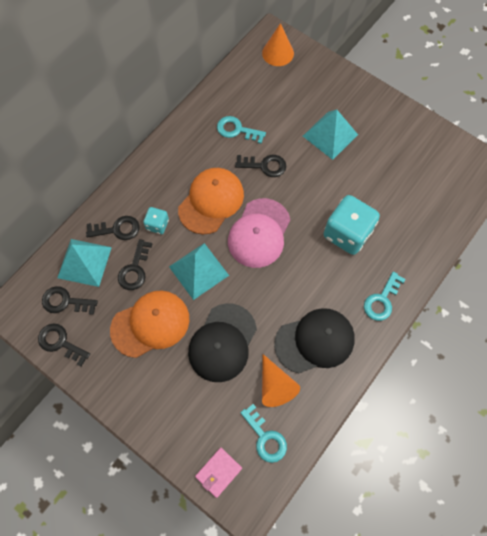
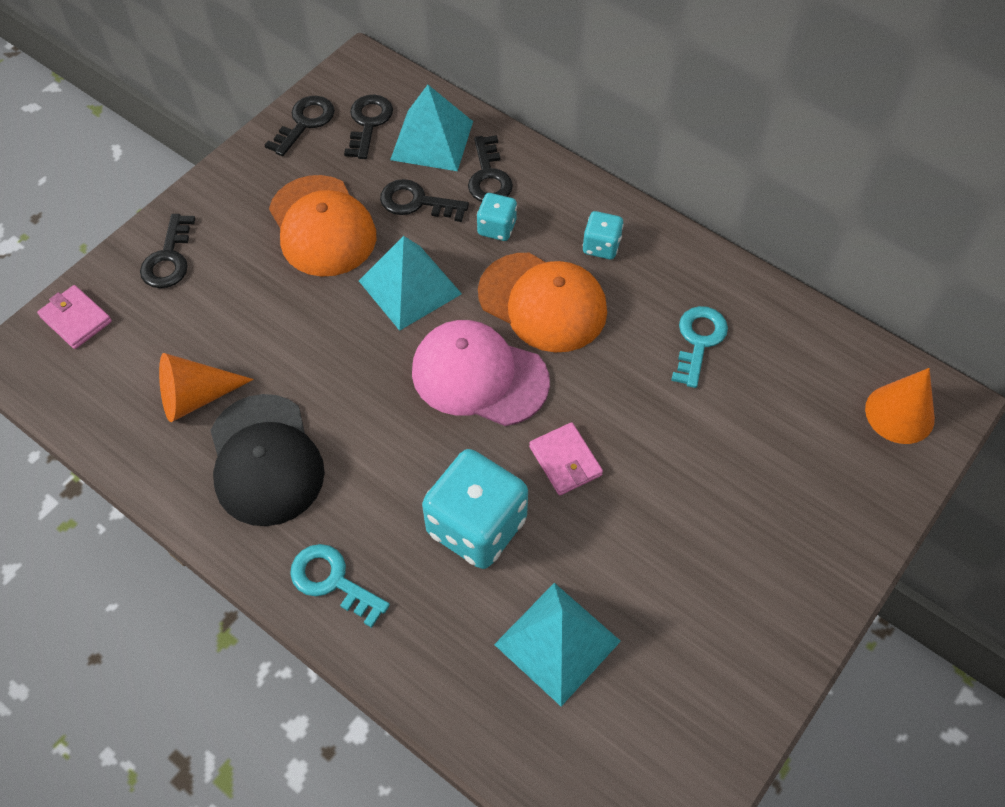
camera: 90 degrees right, 10 degrees down
(173, 171) = (601, 246): none -> turquoise dice
(222, 343) = (279, 322): black cap -> none
(264, 166) = (622, 386): black key -> black key (169, 258)
(265, 437) = (114, 382): turquoise key -> none
(309, 193) = (565, 461): none -> pink wallet
(330, 135) = (704, 506): turquoise pyramid -> turquoise pyramid (557, 642)

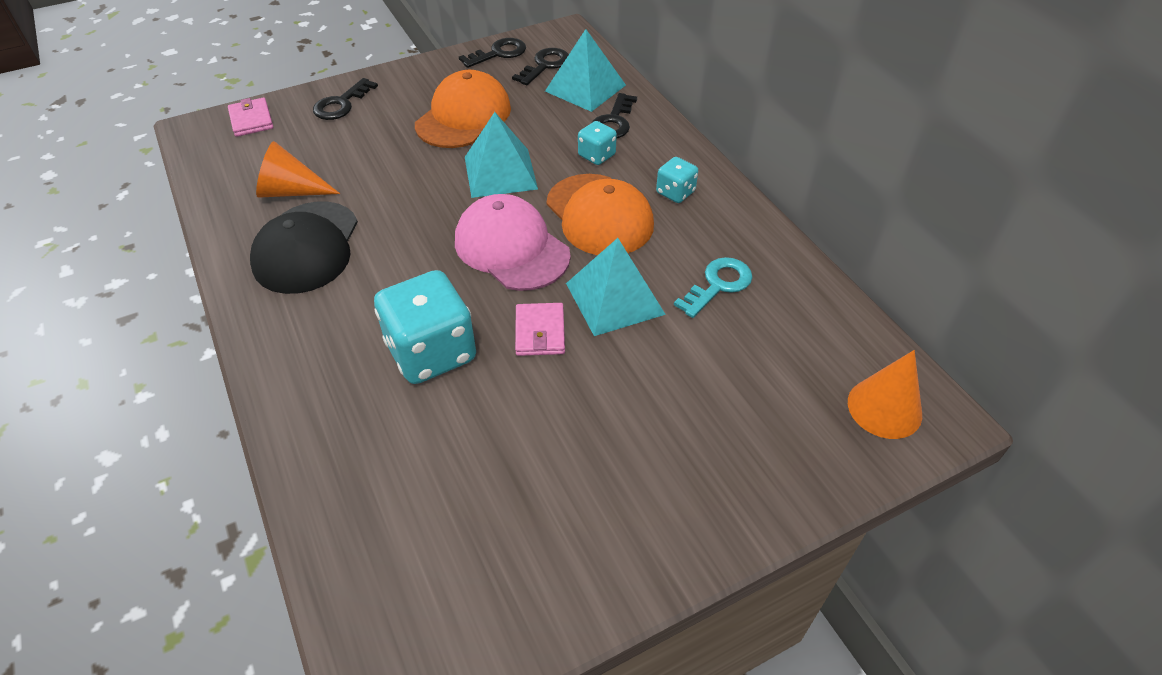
camera: 25 degrees right, 10 degrees down
(322, 226) = (463, 116): orange cap -> orange cap turned 150 degrees counterclockwise
(332, 581) = (290, 348): turquoise key -> none
(417, 202) = (545, 122): black key -> none
(557, 642) = (435, 469): turquoise pyramid -> turquoise pyramid (615, 298)

